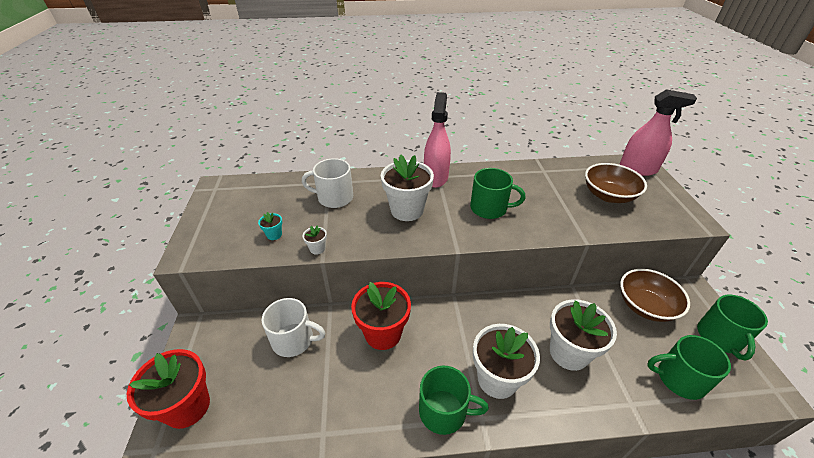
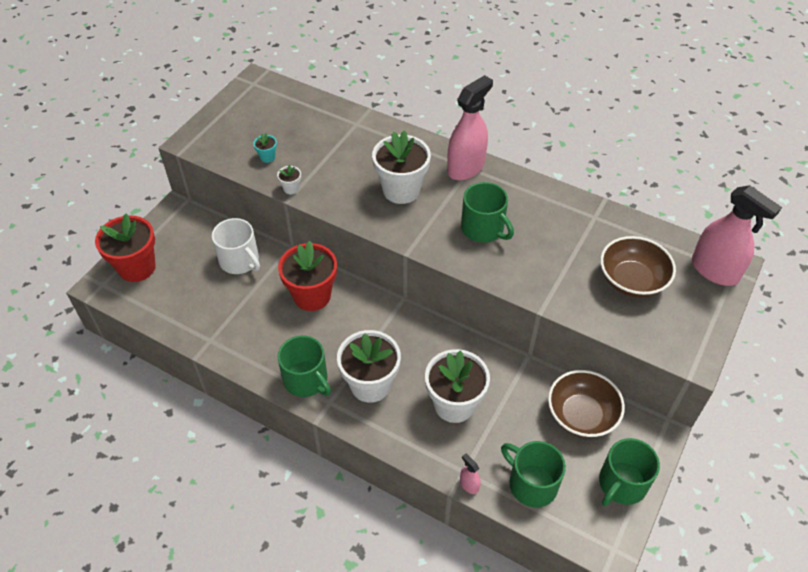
camera: 35 degrees right, 10 degrees up
(334, 198) = (347, 143): white mug -> none
(648, 412) = (469, 485): none -> pink spray bottle

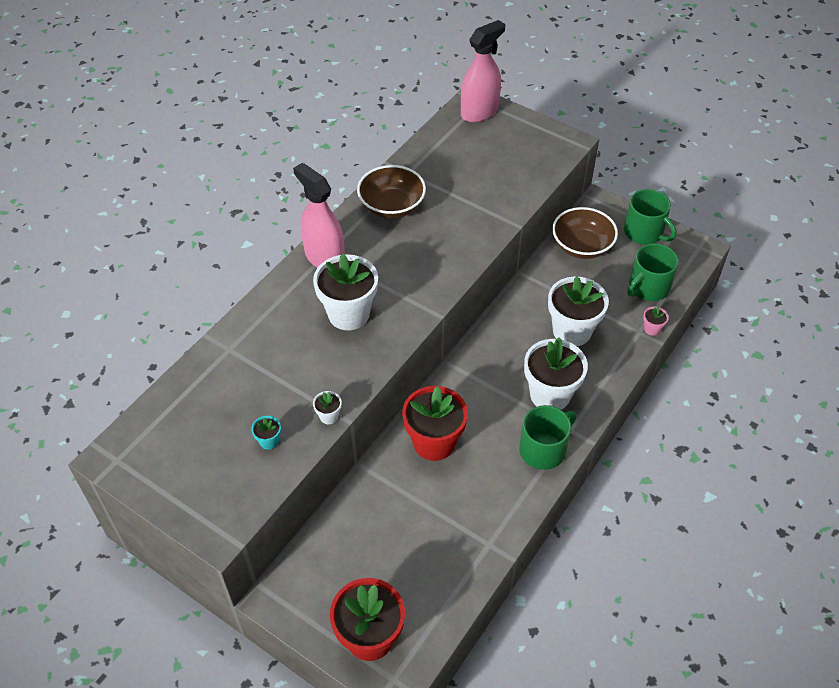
camera: 85 degrees left, 0 degrees up
(240, 260) = (373, 516): white mug -> none
(469, 485) = (652, 329): pink spray bottle -> pink flower pot
(483, 228) = (413, 253): green mug -> none
(632, 280) = (487, 162): brown bowl -> brown bowl (392, 206)

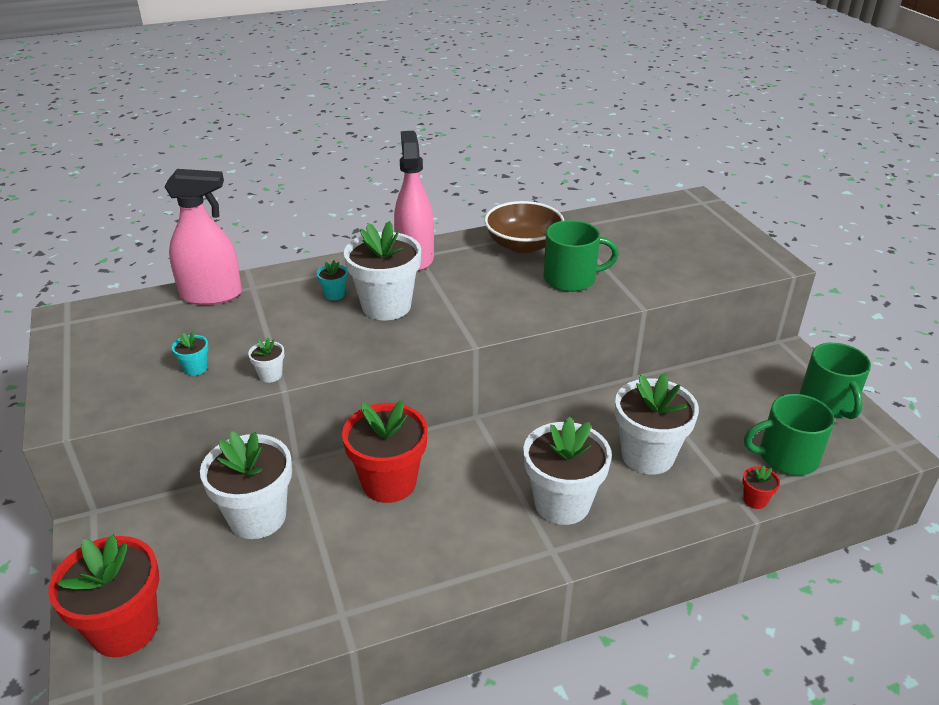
camera: 35 degrees right, 15 degrees down
(300, 323) = (334, 294): none -> turquoise flower pot
(374, 517) = (257, 517): none -> white flower pot
(479, 112) = (692, 209): pink spray bottle -> pink spray bottle (211, 295)
(543, 449) = (501, 553): green mug -> green mug (571, 278)
(582, 246) = (734, 384): brown bowl -> none
(652, 329) = (755, 500): pink flower pot -> red flower pot

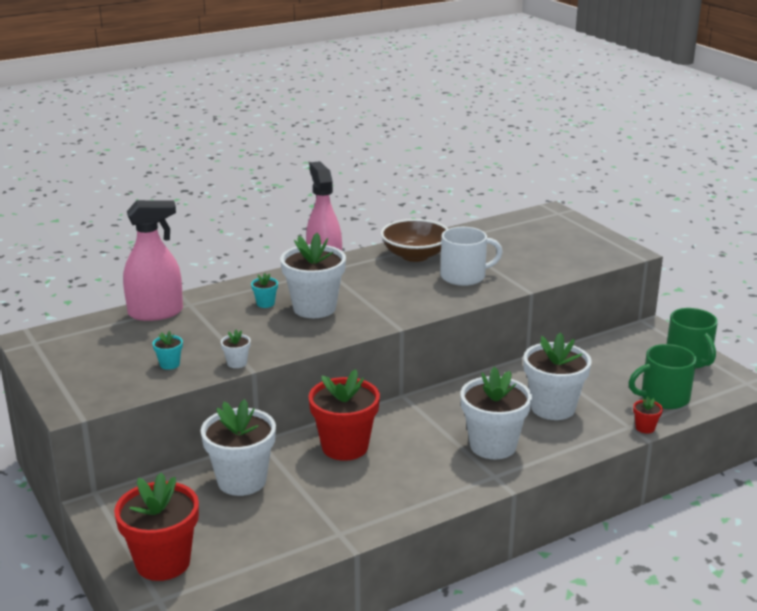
camera: 10 degrees left, 10 degrees down
(571, 278) = (464, 276): green mug -> white mug

